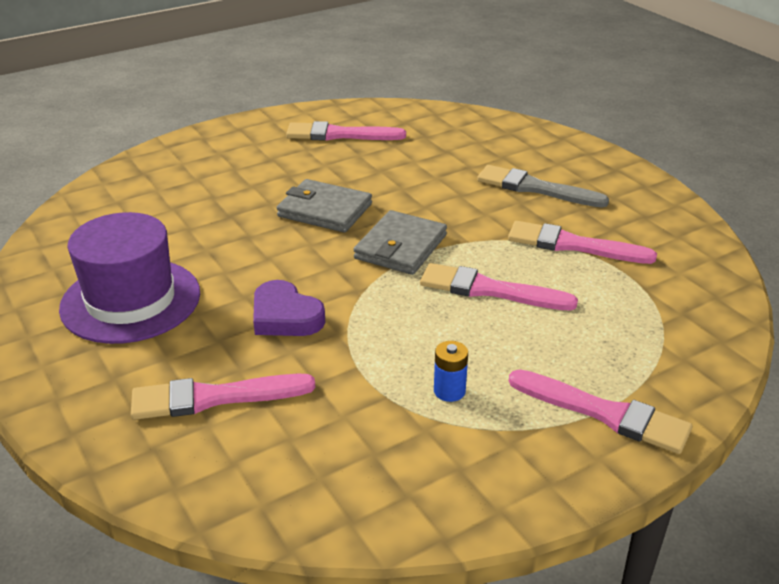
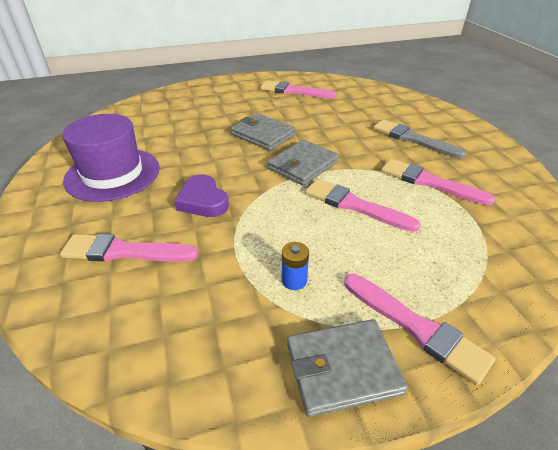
camera: 15 degrees right, 5 degrees up
(538, 468) = (342, 368): none -> grey wallet

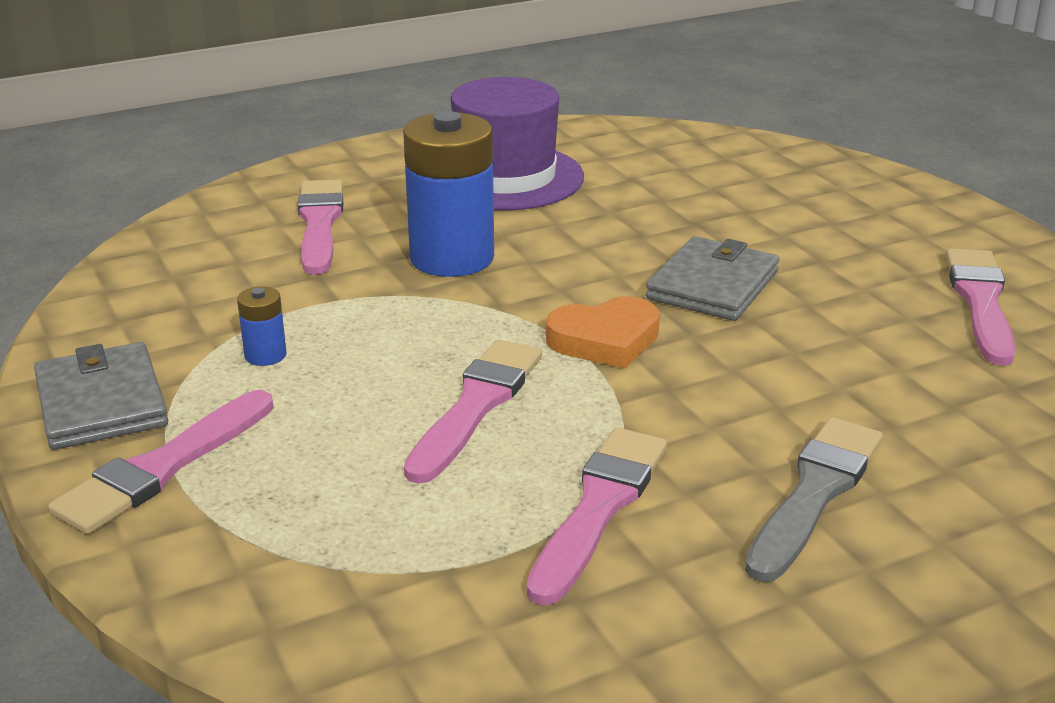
camera: 80 degrees right, 10 degrees down
(203, 201) = (452, 258): purple heart -> blue battery
(303, 165) = (605, 340): grey wallet -> orange heart

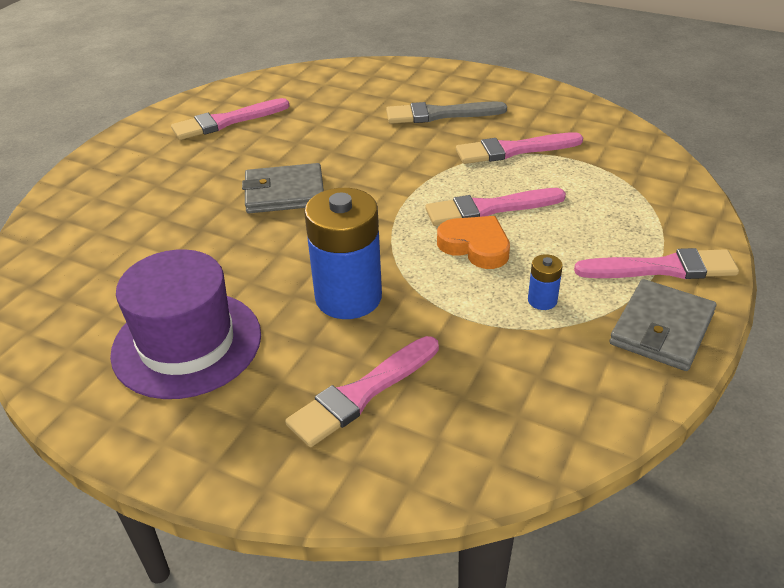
camera: 125 degrees left, 10 degrees up
(605, 340) = (383, 200): orange heart -> orange heart (475, 246)

